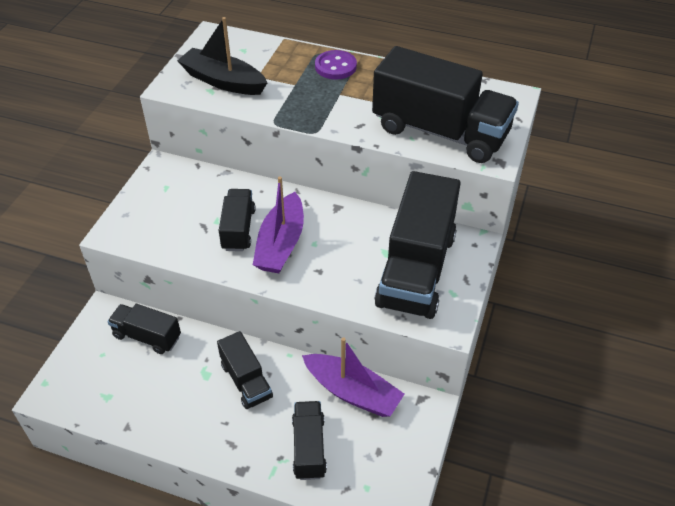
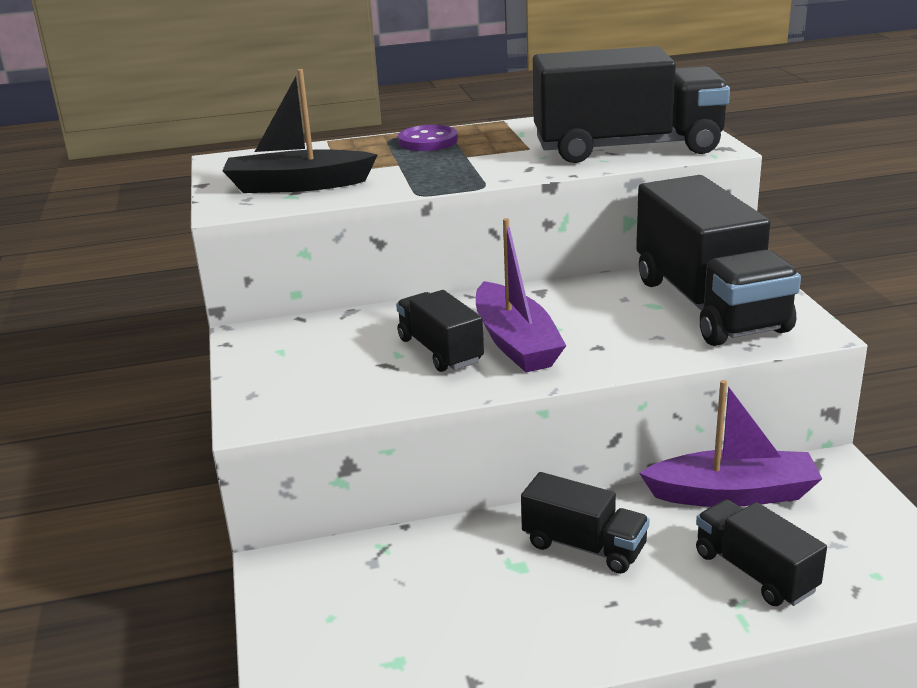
camera: 30 degrees left, 20 degrees down
(147, 336) = (380, 566): black truck -> none

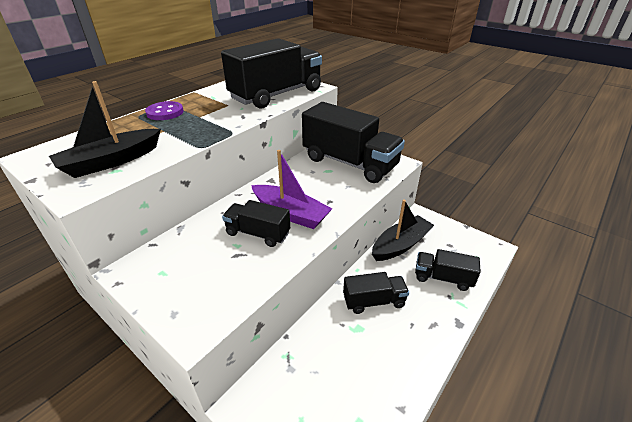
camera: 40 degrees left, 10 degrees up
(733, 494) = (400, 245): purple boat -> black boat

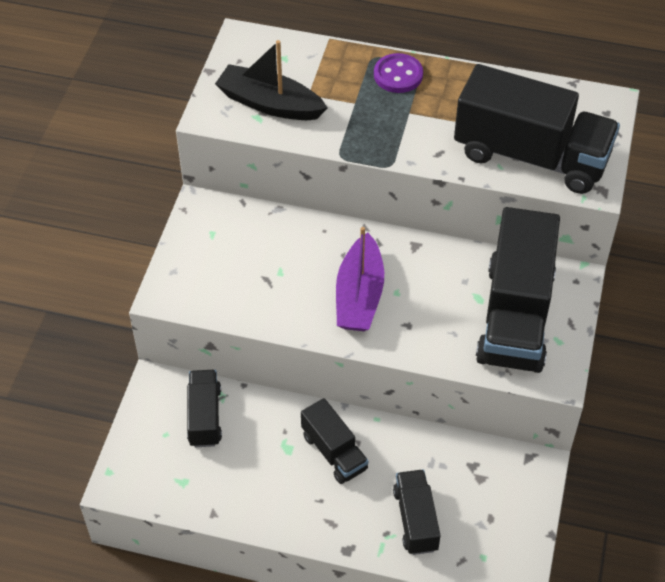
camera: 65 degrees right, 15 degrees up
(258, 233) = (307, 281): black truck -> black truck (205, 416)
(400, 245) = (453, 456): black boat -> none

